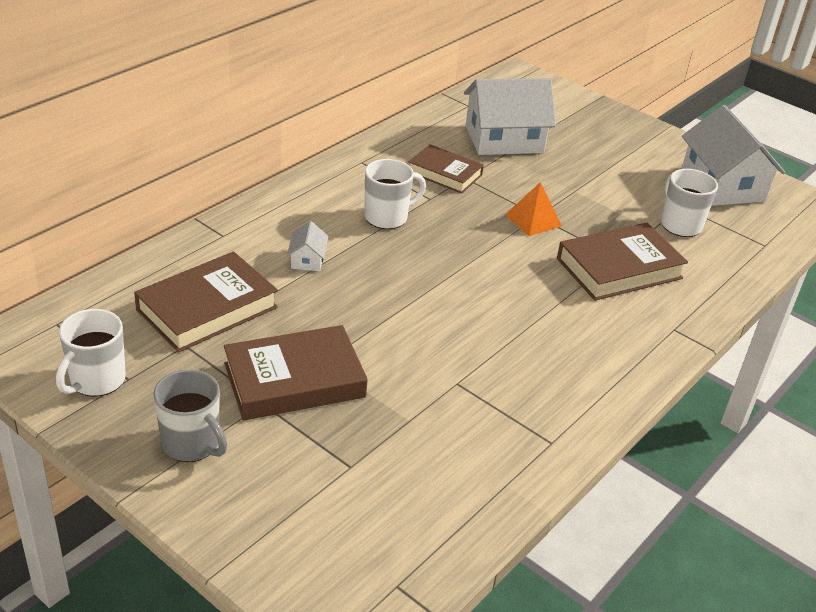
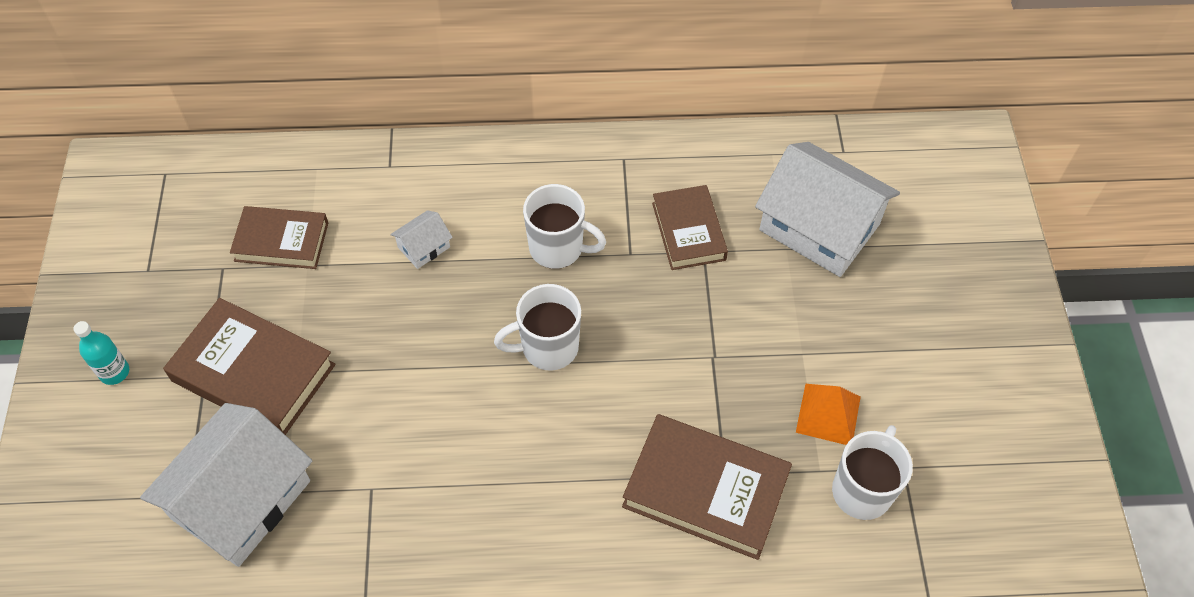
camera: 50 degrees right, 20 degrees up
(96, 380) = (126, 254): white mug -> white mug (548, 347)
(192, 444) = (114, 372): grey mug -> turquoise bottle
(207, 309) = (281, 242): brown book -> brown book, size x0.66
(533, 220) = (700, 359): orange pyramid -> orange pyramid (828, 414)
(722, 184) = (1006, 477): white house -> white house (241, 499)

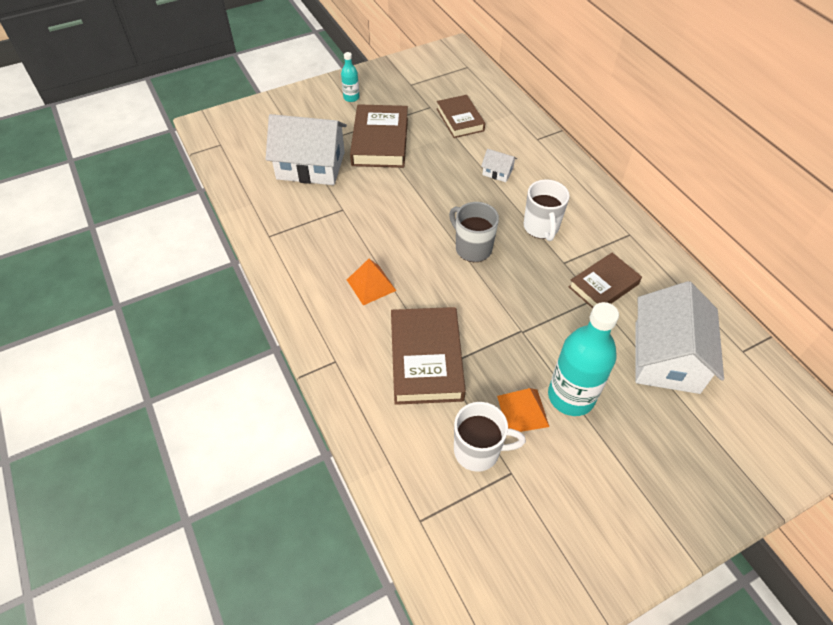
camera: 65 degrees right, 5 degrees down
(544, 508) = (371, 285): none -> orange pyramid
(548, 347) = (472, 248): white mug -> grey mug
(830, 352) = (571, 396): none -> turquoise bottle

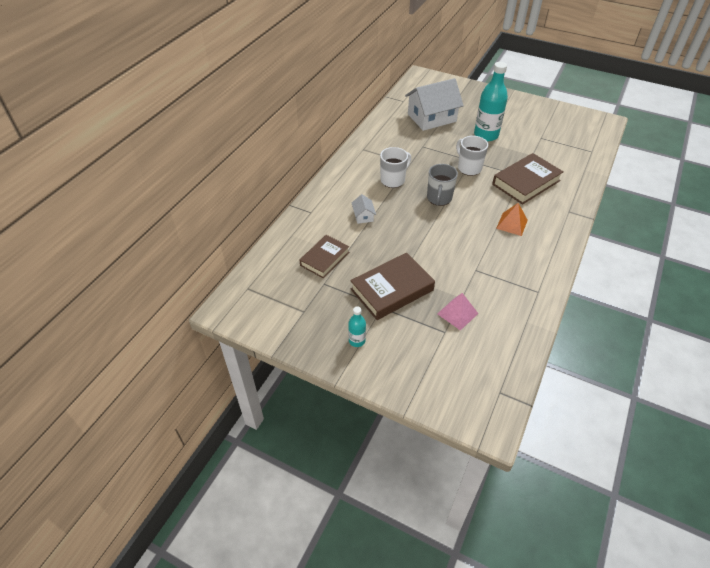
camera: 125 degrees left, 5 degrees down
(311, 165) = (457, 313): white house -> pink pyramid
(478, 451) = (545, 149): white mug -> white mug (469, 168)
(522, 411) = (511, 145): orange pyramid -> none
(603, 285) = (410, 146): brown book -> none

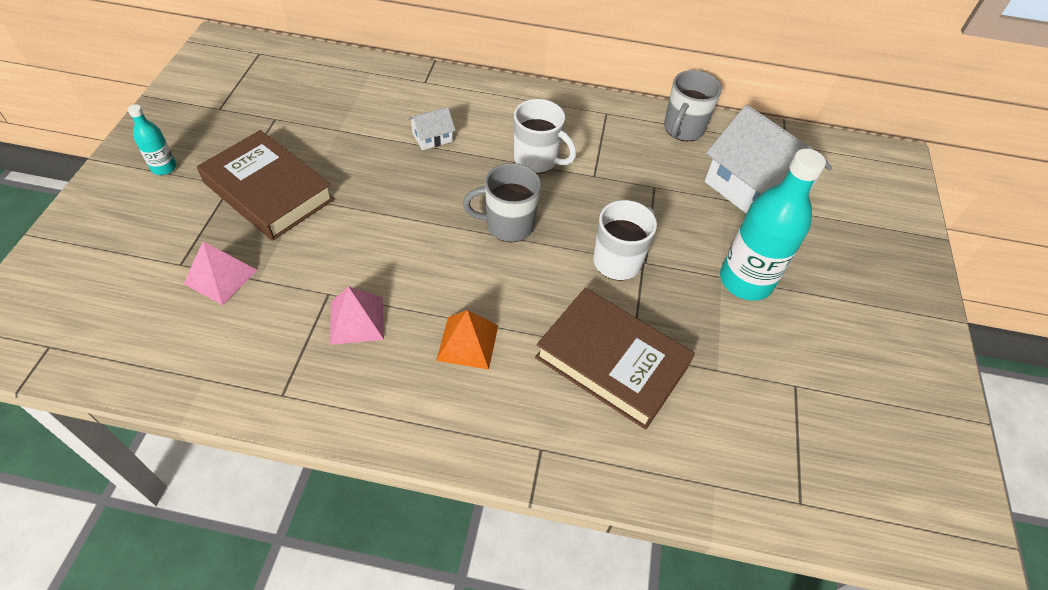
camera: 70 degrees right, 5 degrees up
(324, 259) = (326, 111): brown book -> none
(383, 127) = (683, 129): none -> grey mug
(494, 260) = (357, 320): none -> pink pyramid

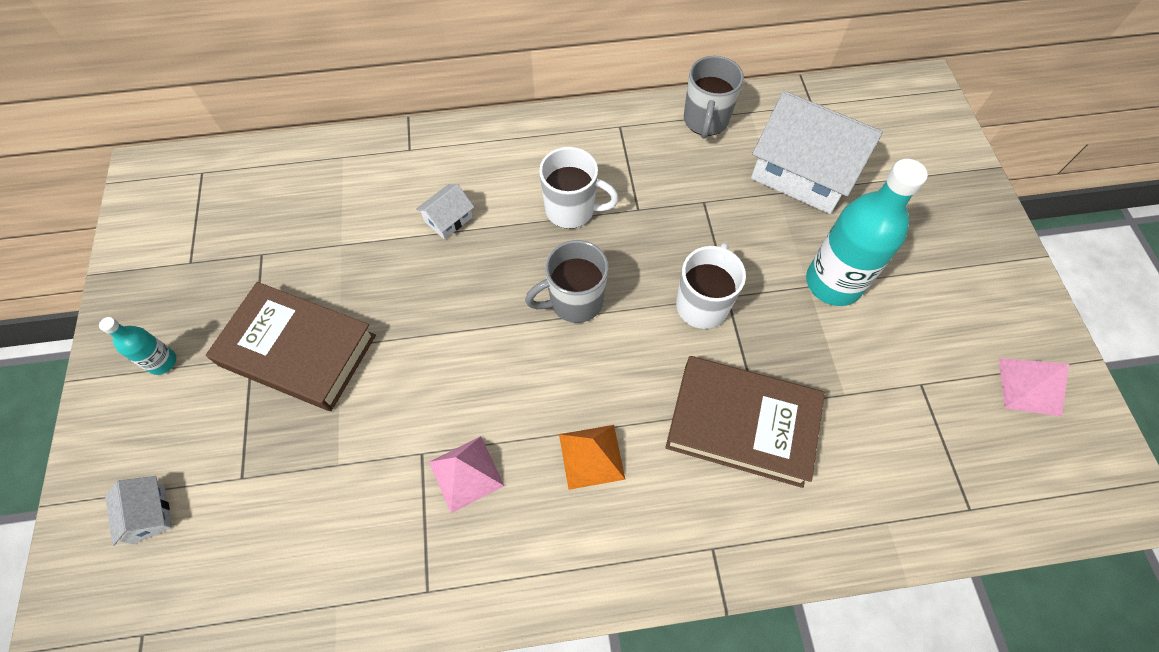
camera: 15 degrees left, 10 degrees up
(98, 265) = (148, 514): none -> white house
(220, 277) = (294, 477): pink pyramid -> pink pyramid (1029, 387)

